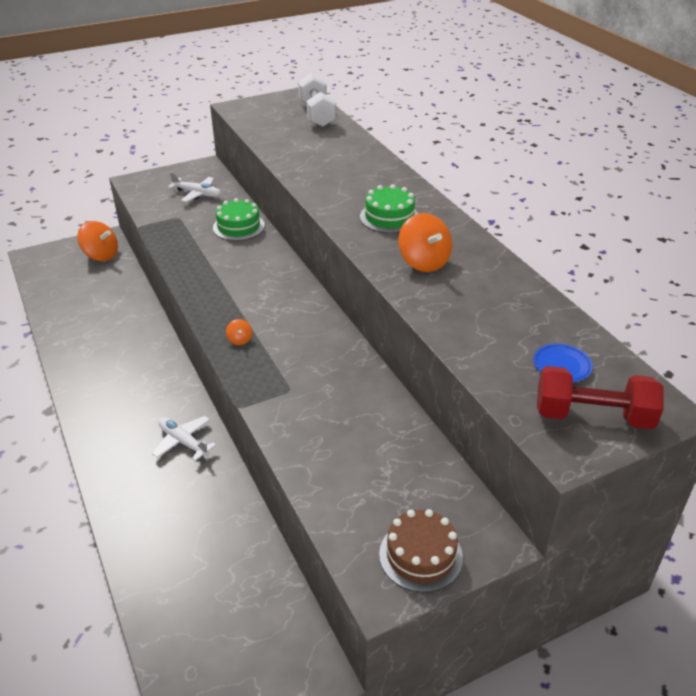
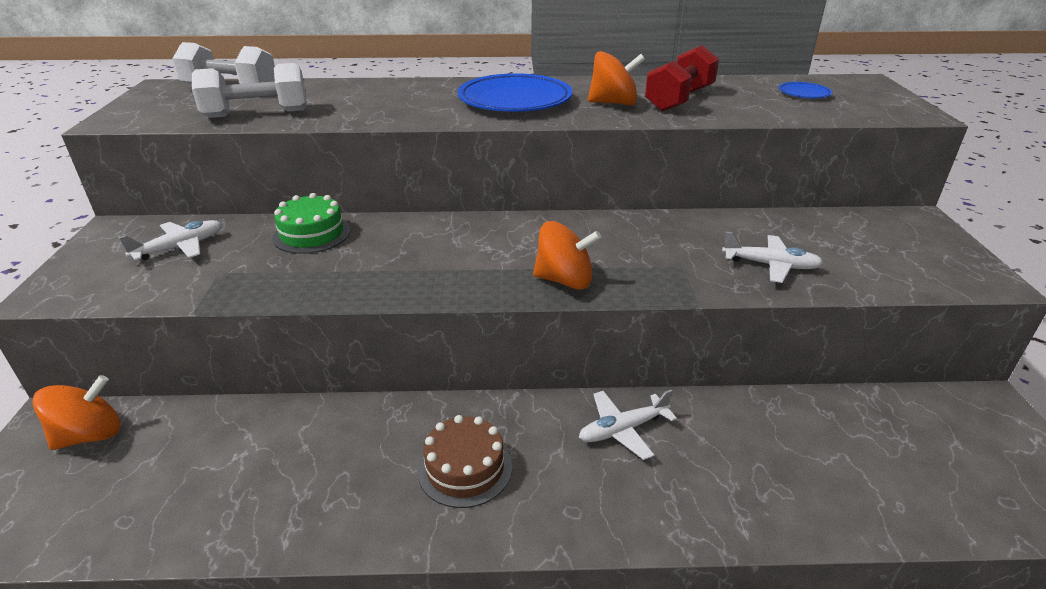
camera: 65 degrees left, 5 degrees down
(240, 340) = (564, 280): orange spinning top -> orange spinning top, size x2.16
(280, 139) = (257, 114): none -> white dumbbell
(322, 439) = (770, 265): none -> white plane
(389, 217) = (515, 100): green cake -> blue plate
(420, 555) = (941, 253): brown cake -> brown cake (465, 468)
(592, 416) = (872, 98): red dumbbell -> red dumbbell (679, 99)

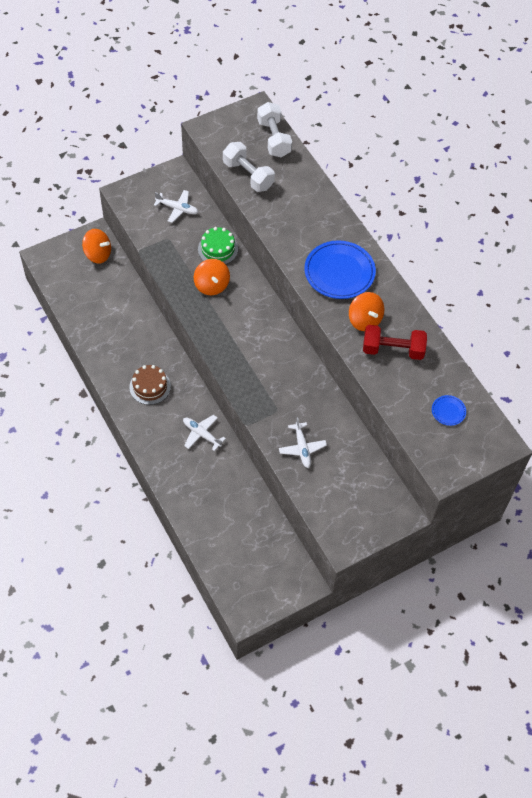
camera: 60 degrees right, 25 degrees up
(564, 280) = (238, 367): orange spinning top -> orange spinning top (211, 285)

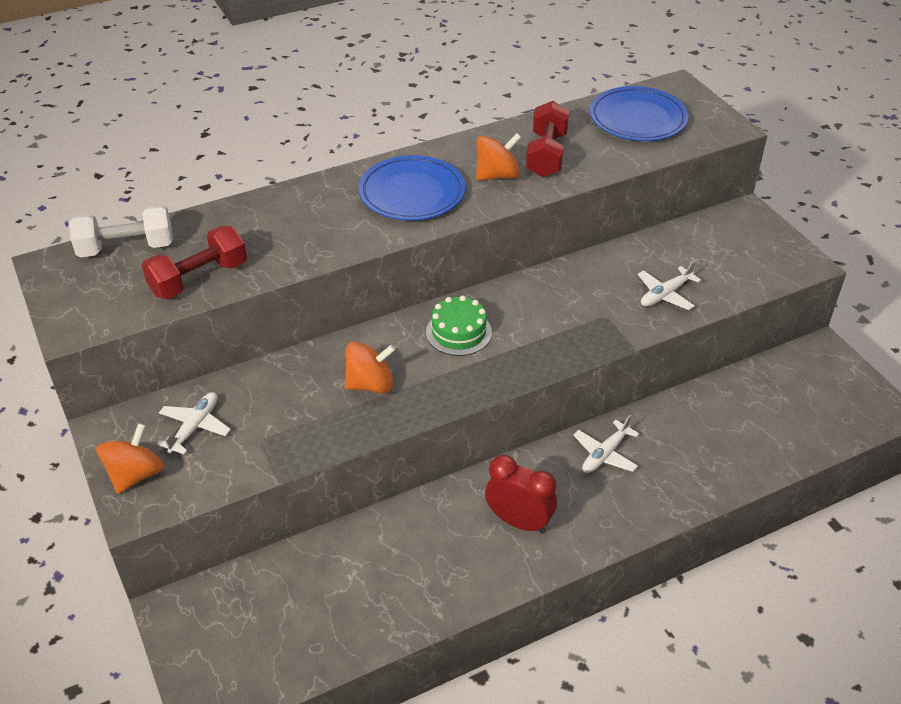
camera: 85 degrees left, 15 degrees down
(98, 254) = (220, 605): orange spinning top -> orange spinning top (135, 475)
(150, 387) = (519, 521): brown cake -> red clock
(218, 249) = (296, 376): green cake -> green cake (458, 332)
(248, 175) = (199, 279): white dumbbell -> red dumbbell
(302, 448) = (665, 294): white plane -> white plane turned 150 degrees clockwise
(448, 411) = (637, 119): blue plate -> blue plate, size x2.20

